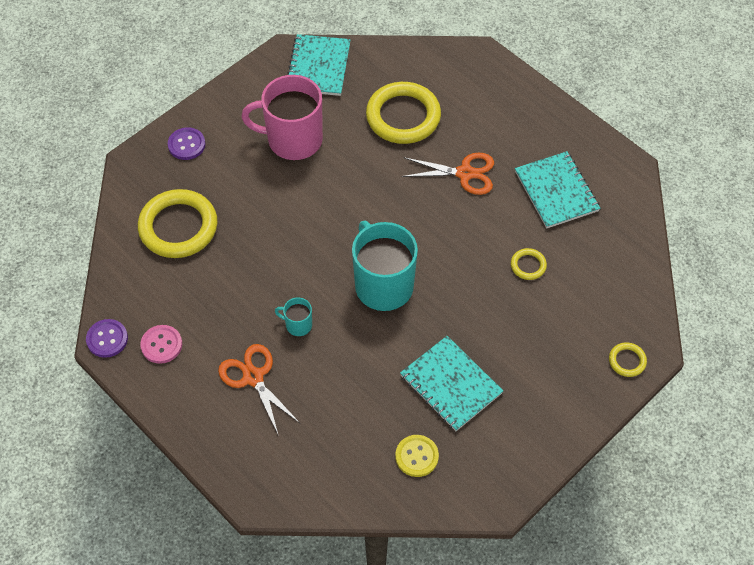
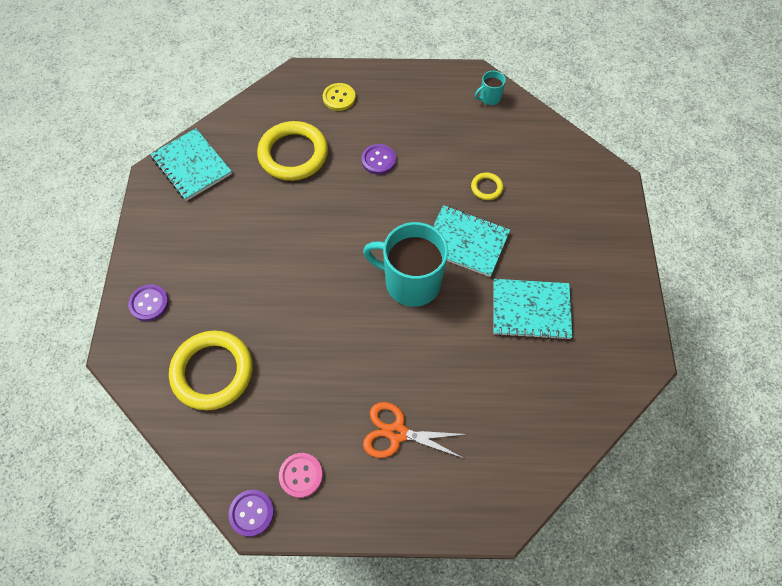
camera: 45 degrees left, 5 degrees up
(293, 140) = (230, 233): pink mug -> none
(298, 325) = (385, 364): turquoise mug -> turquoise mug (489, 98)
(416, 456) = (566, 380): yellow button -> yellow button (339, 98)
(465, 173) = (378, 160): orange scissors -> purple button
(556, 191) = (448, 125): turquoise notebook -> turquoise notebook (465, 242)
(627, 361) = (610, 198): yellow ring -> none

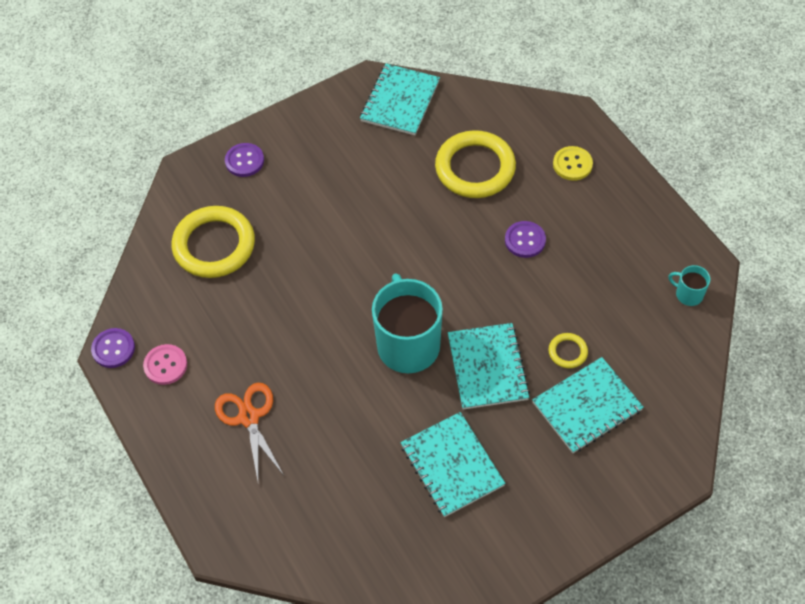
camera: 60 degrees right, 5 degrees down
(536, 201) = (587, 406): none -> turquoise notebook

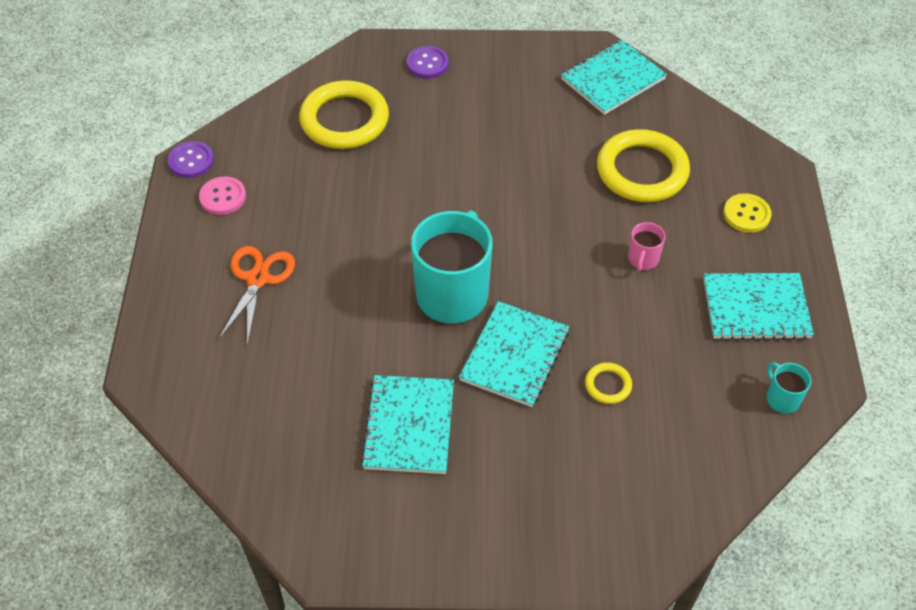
camera: 30 degrees right, 5 degrees down
(525, 240) = (643, 259): purple button -> pink mug
(587, 406) = (588, 447): turquoise notebook -> turquoise notebook (756, 308)

